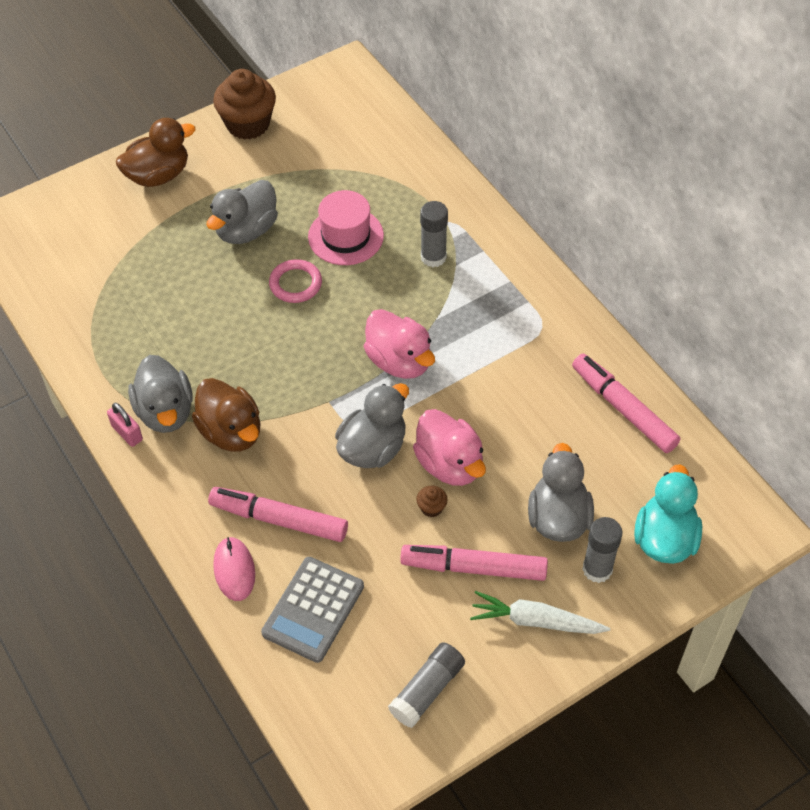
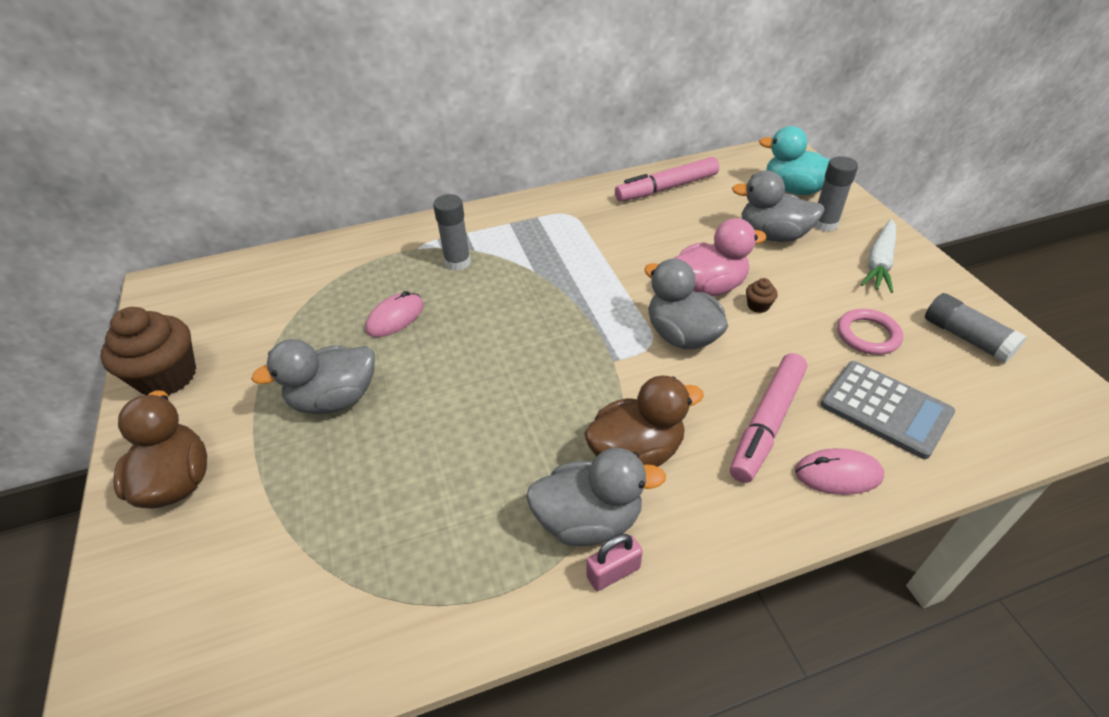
camera: 75 degrees left, 10 degrees down
(246, 230) = (334, 399): grey duck -> grey duck turned 105 degrees clockwise
(295, 284) = (440, 366): pink ring -> pink ring (868, 335)
(345, 236) = (395, 317): pink hat -> pink mouse
(399, 361) = (577, 302): pink duck -> none
(473, 567) = (826, 289): pink marker -> none

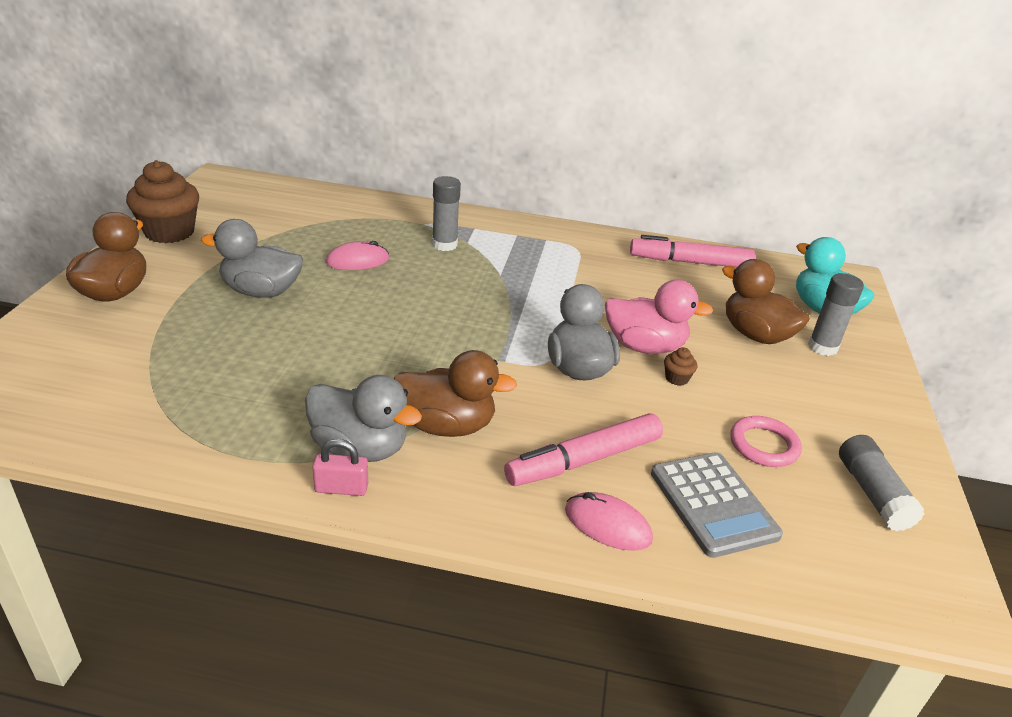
camera: 25 degrees right, 10 degrees down
(772, 235) = (755, 335): grey duck -> brown duck
(879, 263) = (846, 399): white carrot -> none

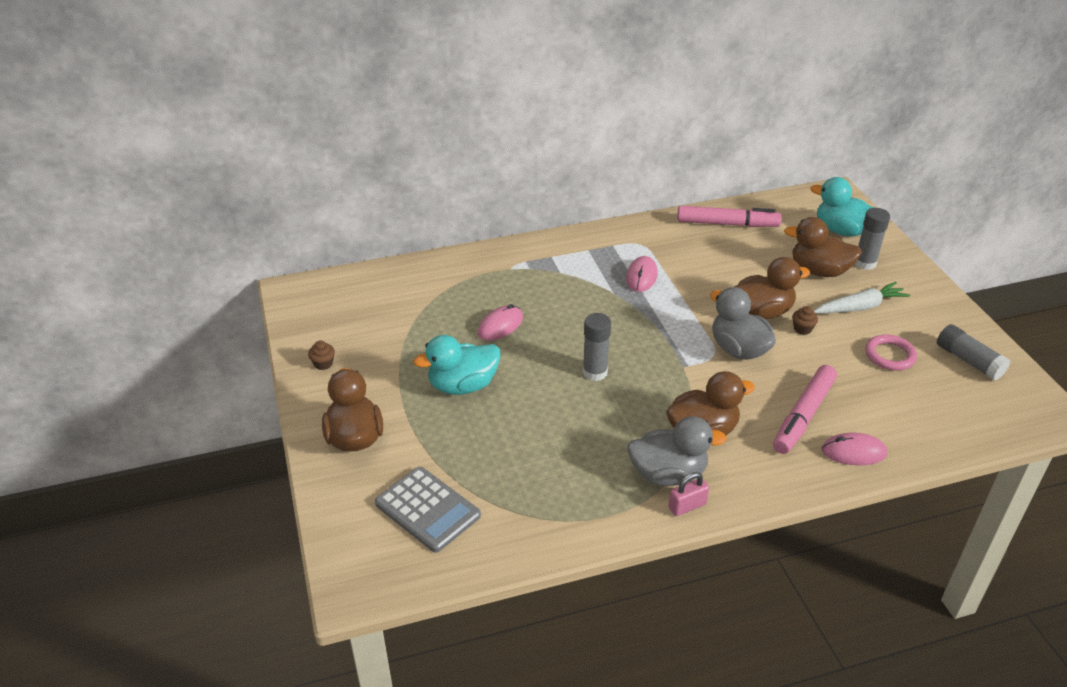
camera: 25 degrees left, 5 degrees up
(169, 232) = (323, 364): brown cupcake -> brown cupcake, size x0.41
(261, 291) = (463, 385): grey duck -> turquoise duck
(444, 245) = (546, 282): grey glue stick -> grey glue stick (595, 372)
(545, 272) = (641, 276): none -> pink mouse
(644, 346) = (762, 312): pink duck -> brown duck
(689, 262) = (727, 224): pink marker -> pink marker turned 150 degrees counterclockwise
(713, 504) = (896, 410): grey calculator -> grey calculator (427, 509)
(773, 385) = (860, 307): none -> white carrot

